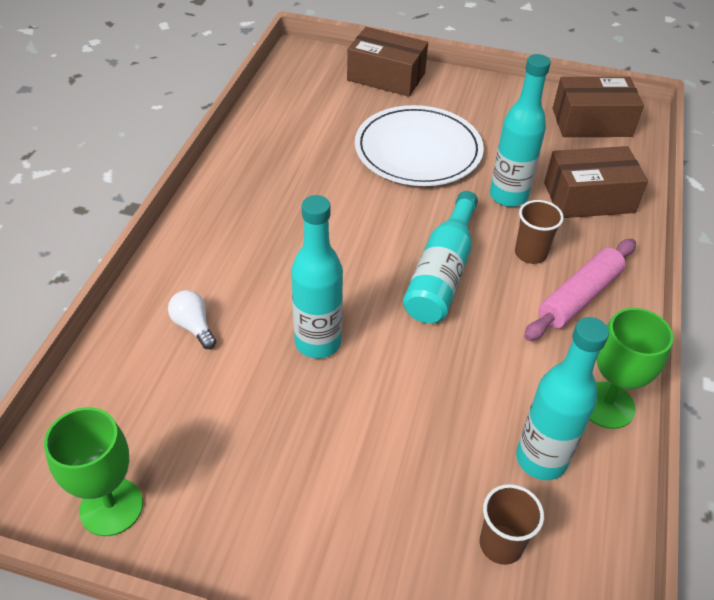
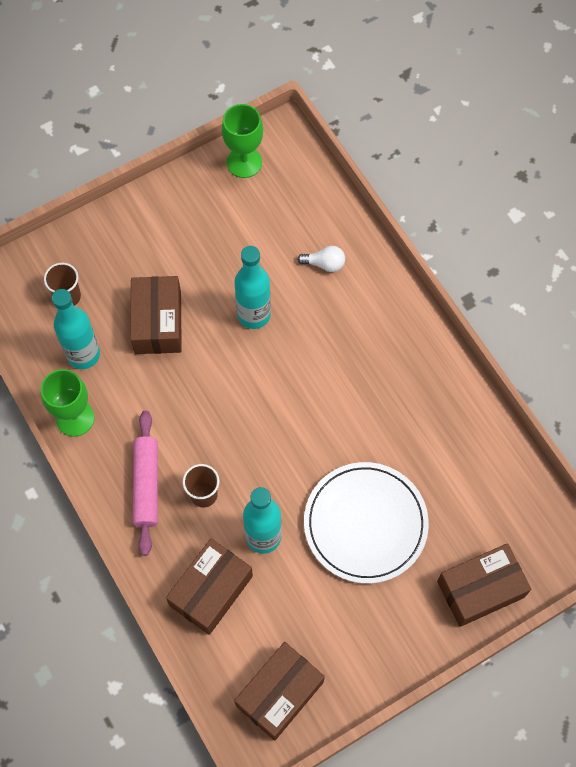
camera: 135 degrees right, 20 degrees up
(422, 420) = (158, 322): none -> brown box
(442, 273) = (239, 425): turquoise bottle -> none

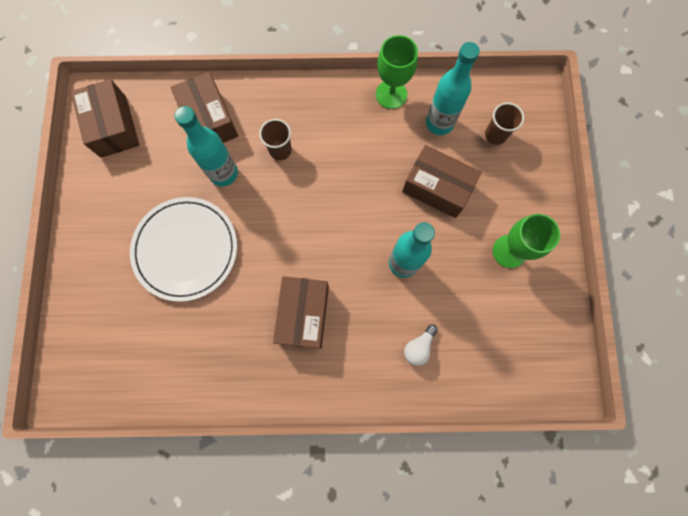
camera: 120 degrees right, 10 degrees up
(146, 485) = (311, 116): pink rolling pin -> none
(244, 162) = (555, 335): green goblet -> green goblet (509, 251)
(480, 589) = (84, 303): brown box -> brown box (303, 314)

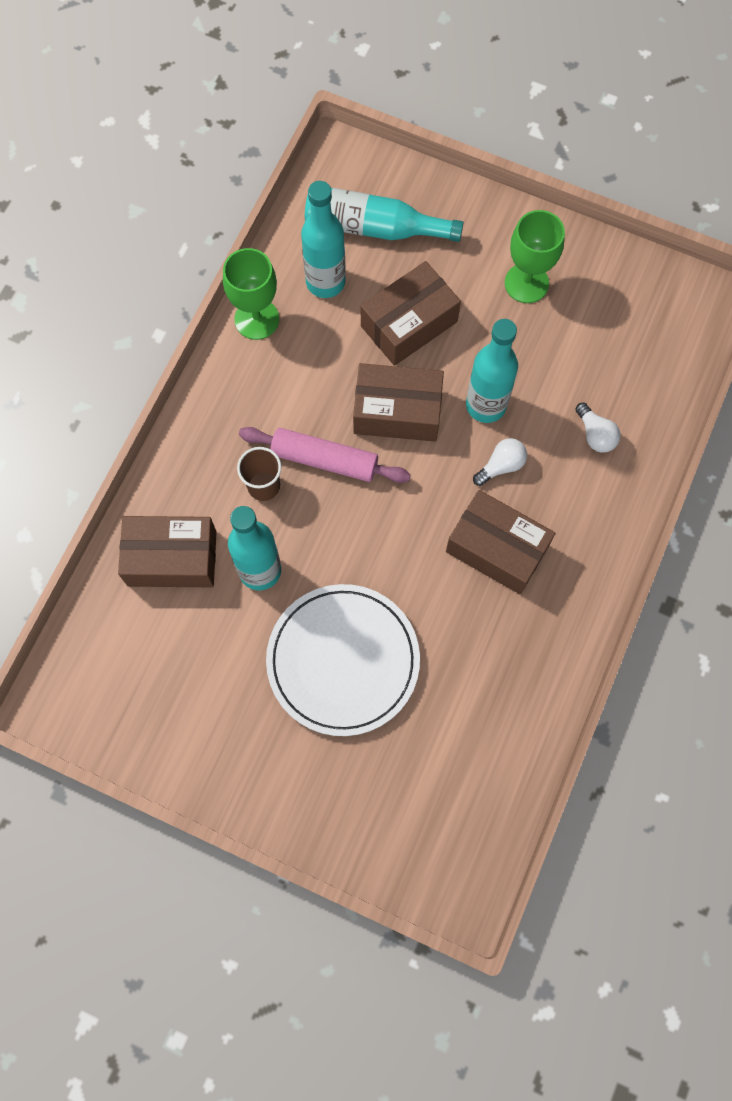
camera: 65 degrees left, 5 degrees down
(113, 126) = (113, 692): brown box -> brown box (397, 411)
(315, 178) = (324, 460): none -> pink rolling pin
(364, 292) = (501, 466): none -> white light bulb
(495, 135) = (374, 227): brown cup -> turquoise bottle

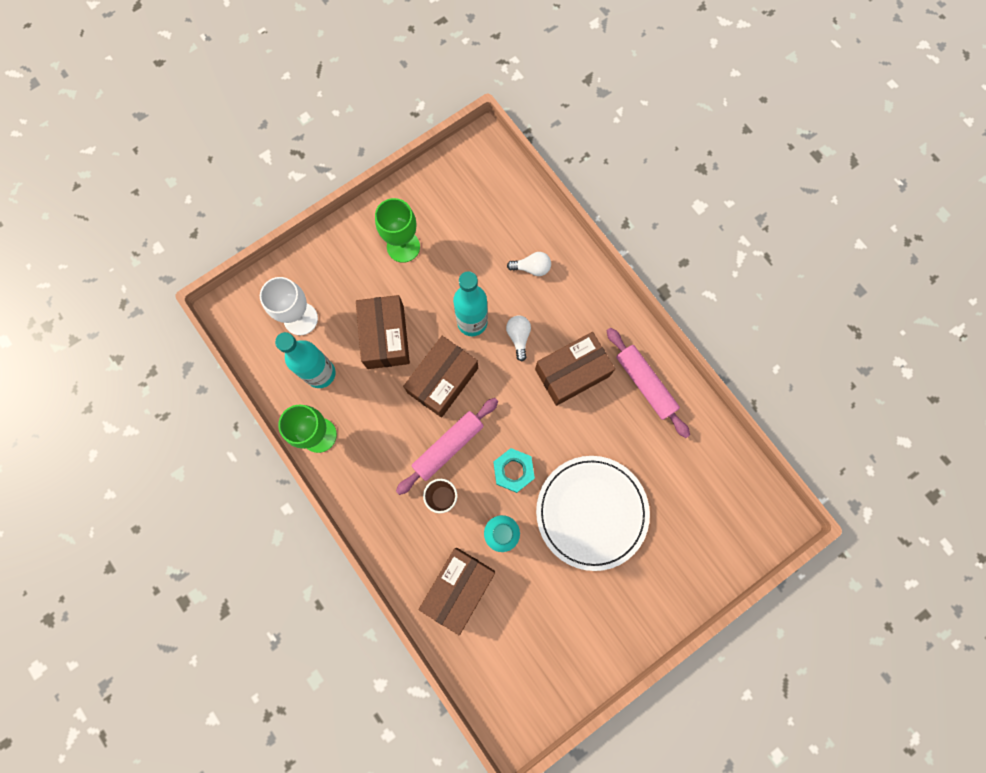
camera: 60 degrees left, 5 degrees up
(339, 546) = (513, 471): none -> turquoise nut
(374, 227) = (300, 319): turquoise bottle -> white goblet
(537, 642) = (645, 384): none -> pink rolling pin

